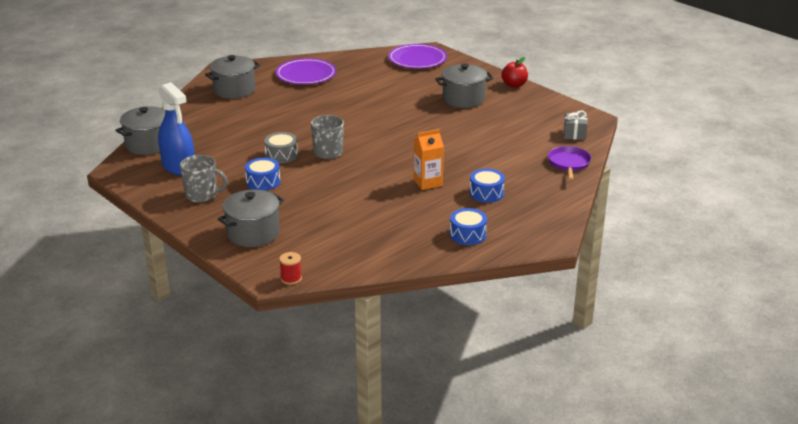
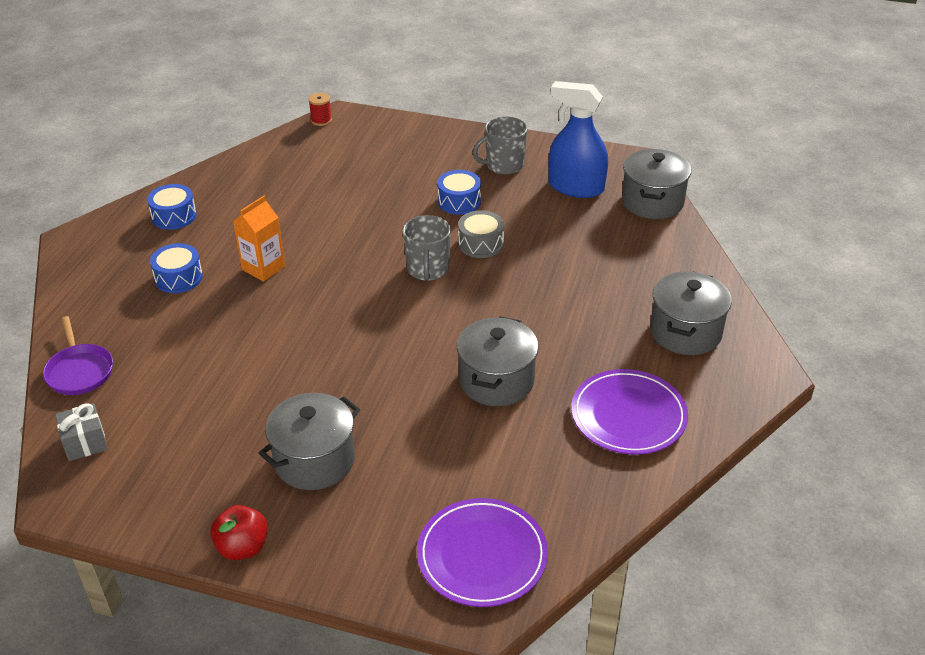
camera: 150 degrees right, 10 degrees up
(253, 233) = (402, 145): grey pot -> grey pot (496, 381)

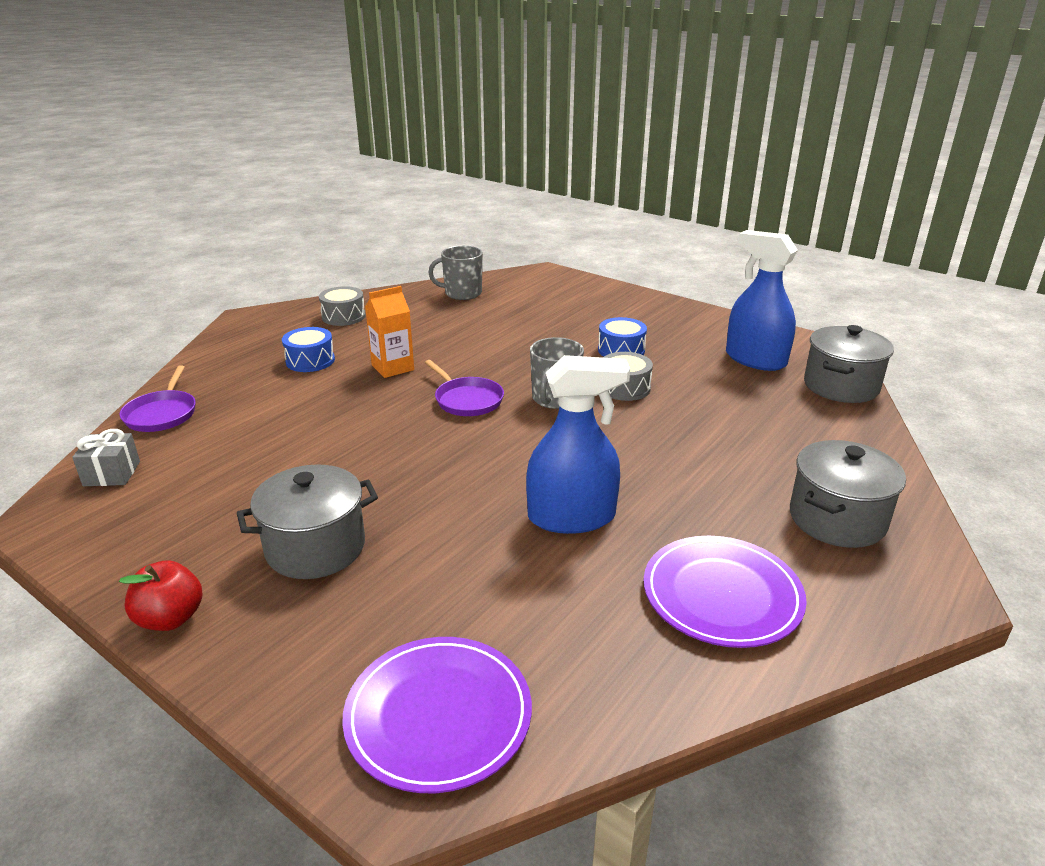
camera: 20 degrees right, 10 degrees down
(174, 216) = (343, 316): blue drum -> grey drum
(321, 120) = (524, 272): red spool -> none
(353, 288) = (467, 400): none -> purple pan
(496, 381) = (571, 517): grey pot -> blue spray bottle
(503, 165) = (684, 330): grey mug -> grey mug (462, 293)

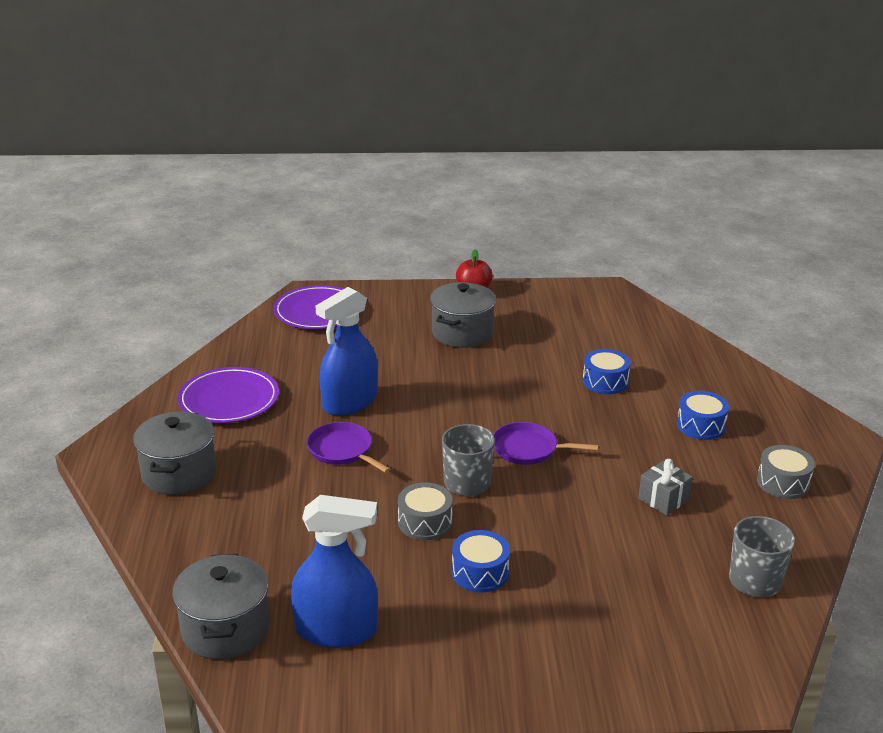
camera: 140 degrees right, 0 degrees up
(112, 473) = (631, 314): grey gift -> grey gift (663, 499)
(162, 414) = (691, 348): purple pan -> purple pan (342, 450)
(298, 421) = (605, 381): none -> blue drum
(392, 367) = (632, 450): orange carton -> none

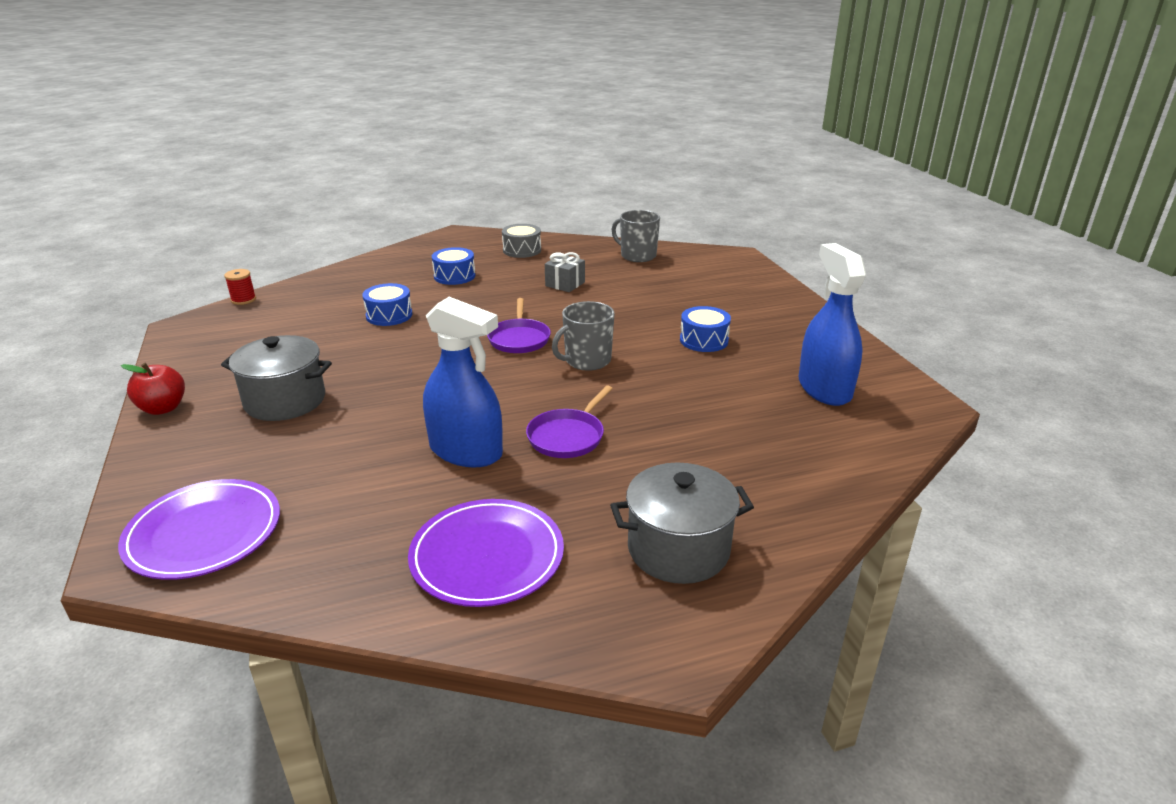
camera: 105 degrees left, 0 degrees up
(225, 629) = (879, 442): grey pot -> none
(425, 522) = (658, 371): grey drum -> none
(660, 312) = (243, 300): none -> red spool

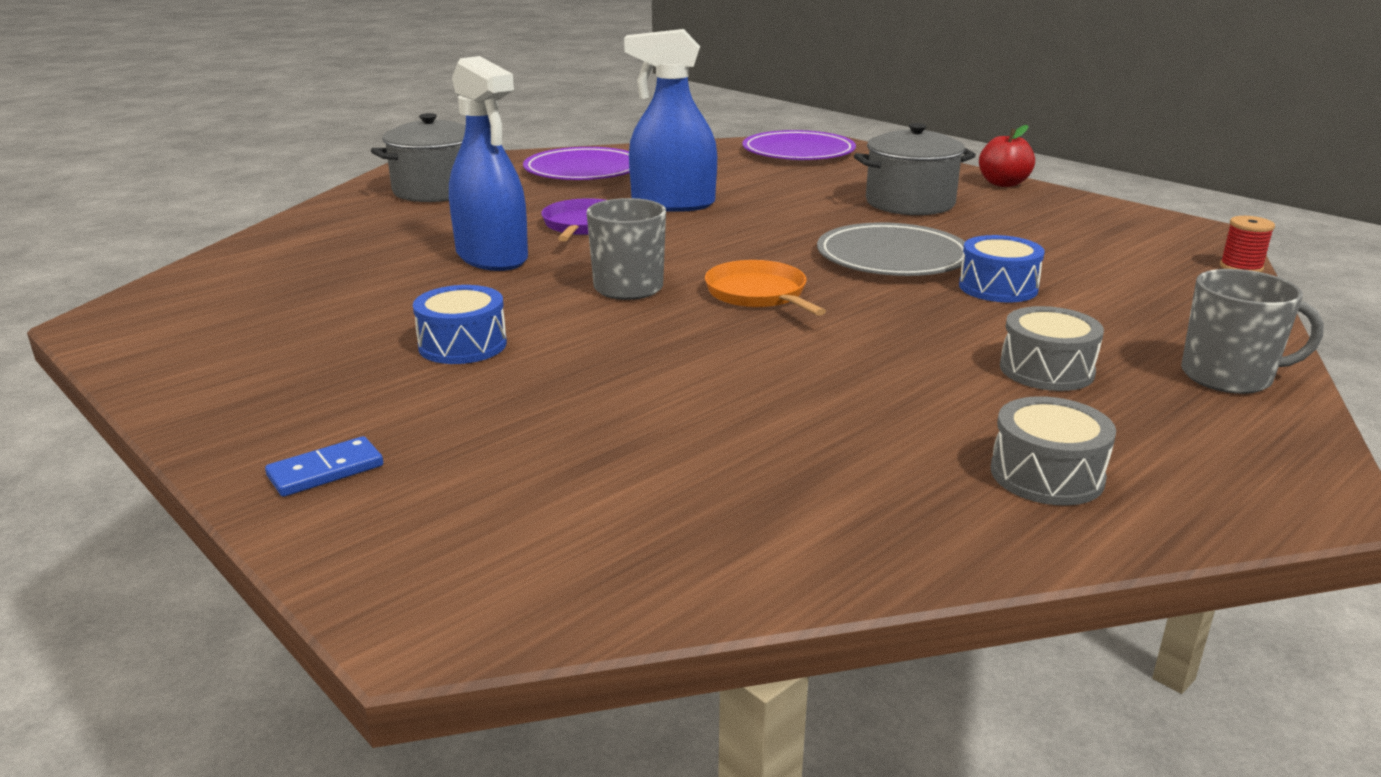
camera: 155 degrees right, 5 degrees down
(402, 348) = (892, 257): none -> grey plate
(454, 276) = (1046, 370): blue drum -> grey drum
(519, 339) = (758, 294): purple pan -> orange pan
(565, 284) = (812, 399): grey gift -> none
(637, 256) = (735, 533): grey mug -> grey mug (1228, 377)
(771, 296) = (325, 471): none -> blue domino
(824, 388) = (262, 314): blue spray bottle -> blue spray bottle (492, 257)

